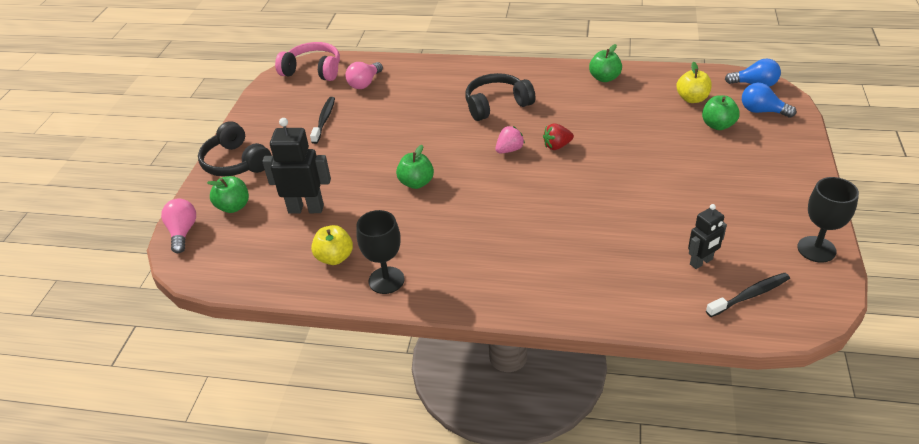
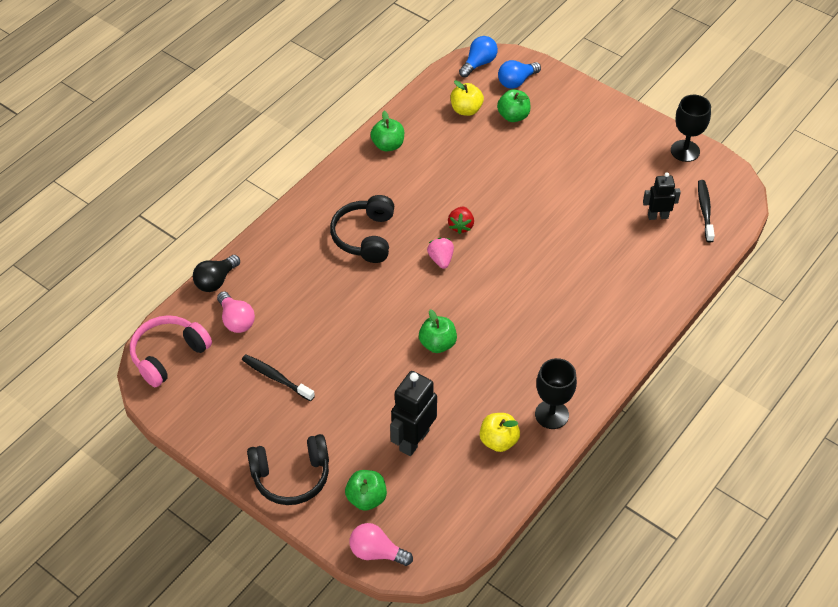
camera: 65 degrees left, 10 degrees up
(394, 62) = (216, 281): none -> black light bulb
(701, 262) = (657, 216): black robot -> black robot turned 90 degrees counterclockwise

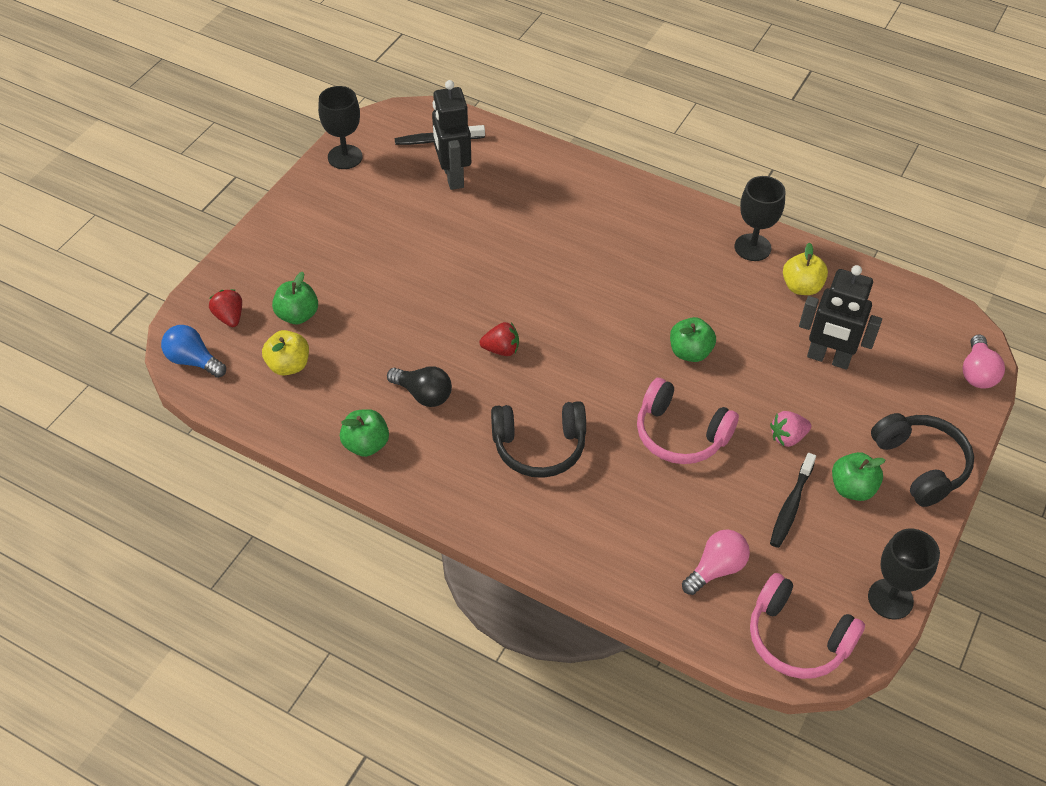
camera: 100 degrees left, 0 degrees up
(181, 420) = (890, 599): none -> black goblet
(216, 281) = (656, 608): black light bulb -> black light bulb (423, 394)
(357, 322) = (680, 434): none -> pink headphones
(366, 498) = (918, 390): green apple -> green apple (852, 488)
(441, 259) = (560, 363): pink strawberry -> pink strawberry (787, 437)
(516, 81) = (229, 317): blue light bulb -> red strawberry
(657, 216) = (452, 176): black robot -> black robot, size x1.62

